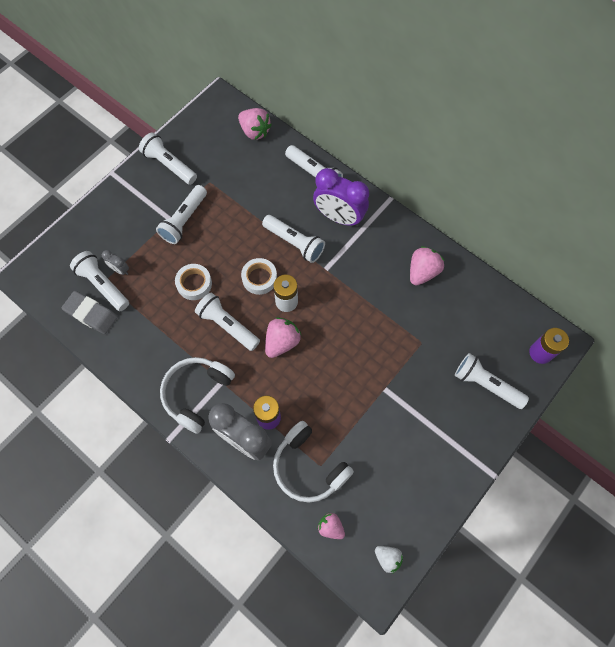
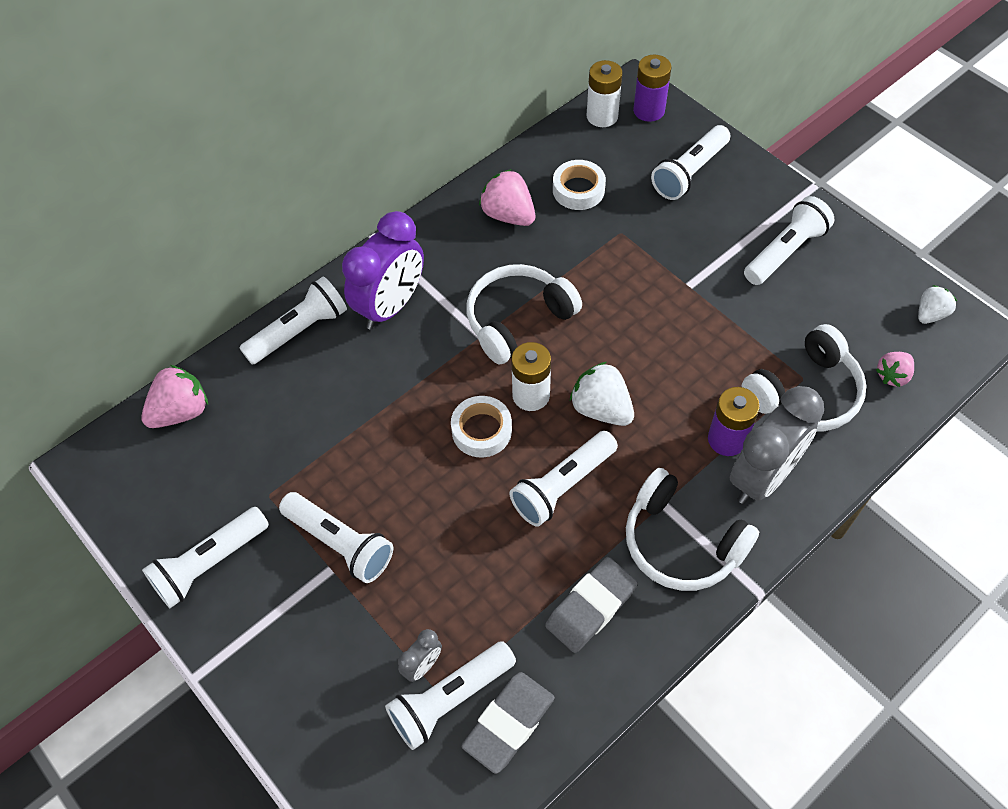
camera: 80 degrees left, 10 degrees down
(155, 348) = (591, 607): none -> grey eraser
(194, 284) = (475, 534): white tape -> white tape (578, 190)
(282, 342) = (601, 409): pink strawberry -> white strawberry
(294, 243) = (425, 373): white flashlight -> white flashlight (785, 252)
(340, 288) = (518, 320): none -> white headphones
(526, 321) = (602, 116): none -> white battery

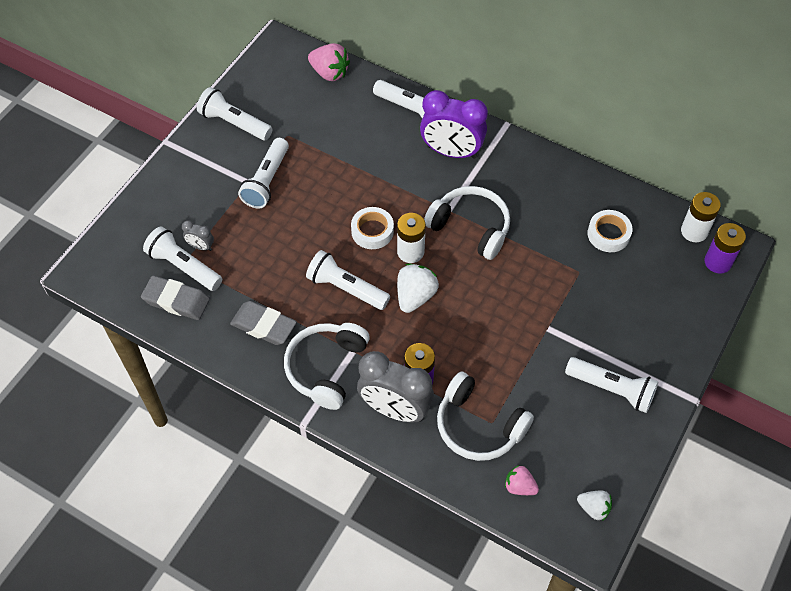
camera: 70 degrees right, 0 degrees up
(508, 215) = (563, 196): pink strawberry -> none
(689, 173) = (663, 305): white flashlight -> none

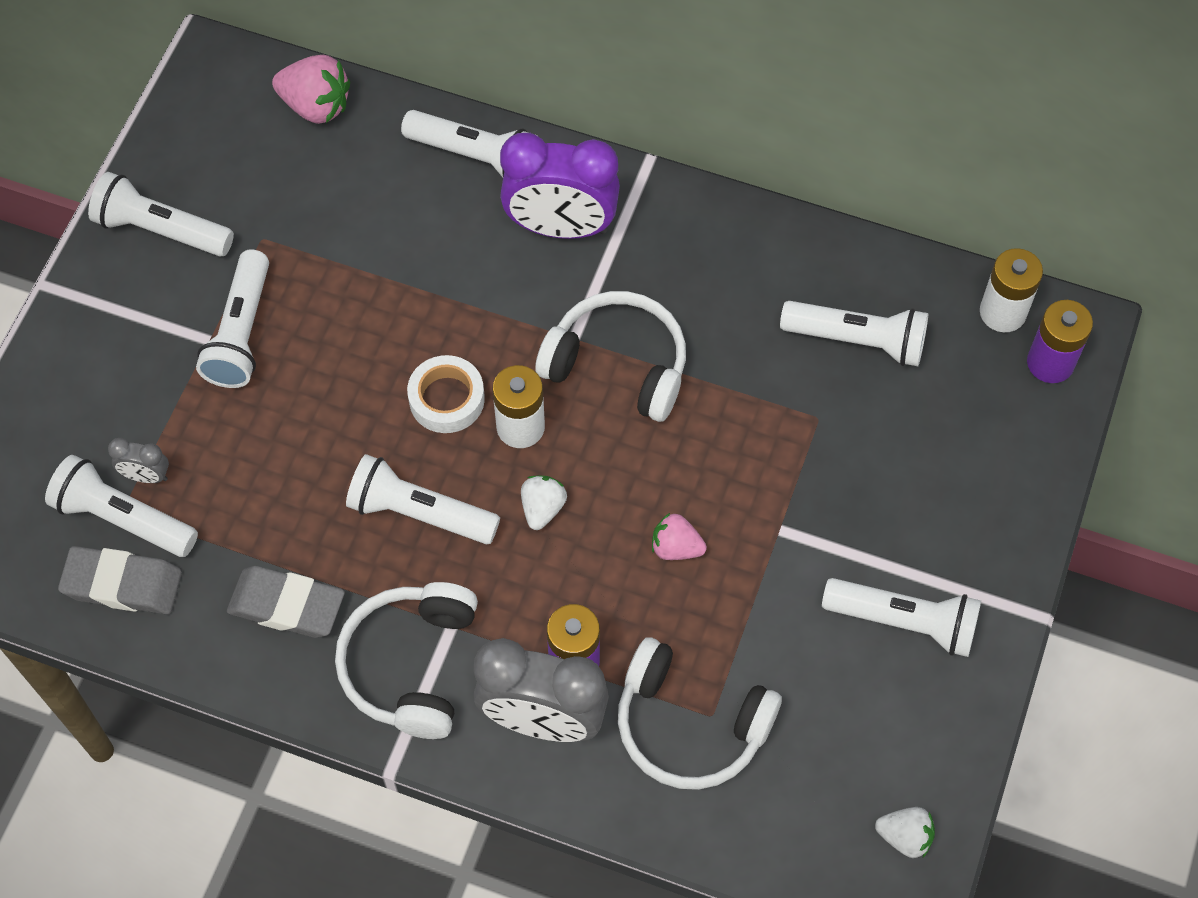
camera: 10 degrees left, 5 degrees up
(415, 296) = (542, 508): white strawberry -> white strawberry, size x0.63
(519, 486) = (776, 820): pink strawberry -> pink strawberry (676, 547)
(608, 234) = (858, 340): white tape -> white flashlight

